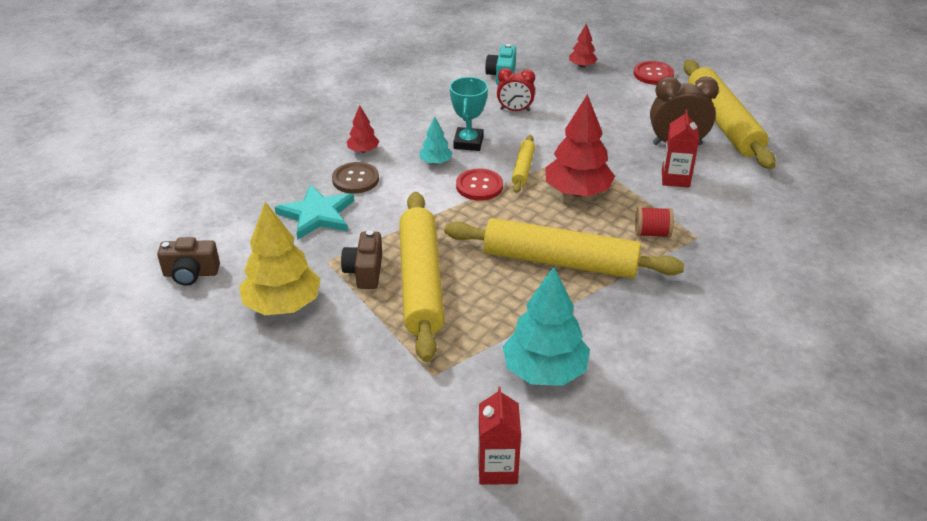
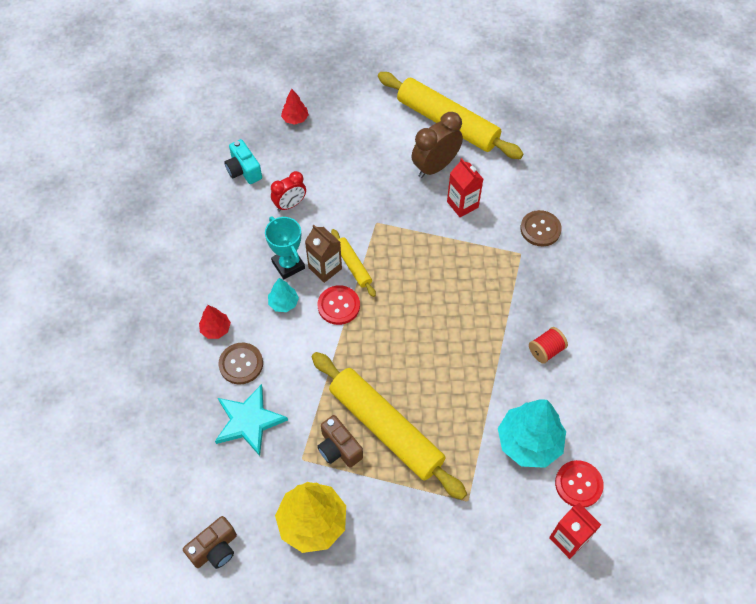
camera: 40 degrees left, 20 degrees up
(496, 159) = (325, 268): none -> brown carton
(560, 262) = (457, 340): yellow rolling pin -> none
(577, 192) = (410, 263): red tree -> none
(652, 233) = (491, 270): red spool -> red spool (546, 350)
(653, 74) = (356, 96): red button -> red button (578, 484)
(739, 231) = (540, 229): none -> brown button

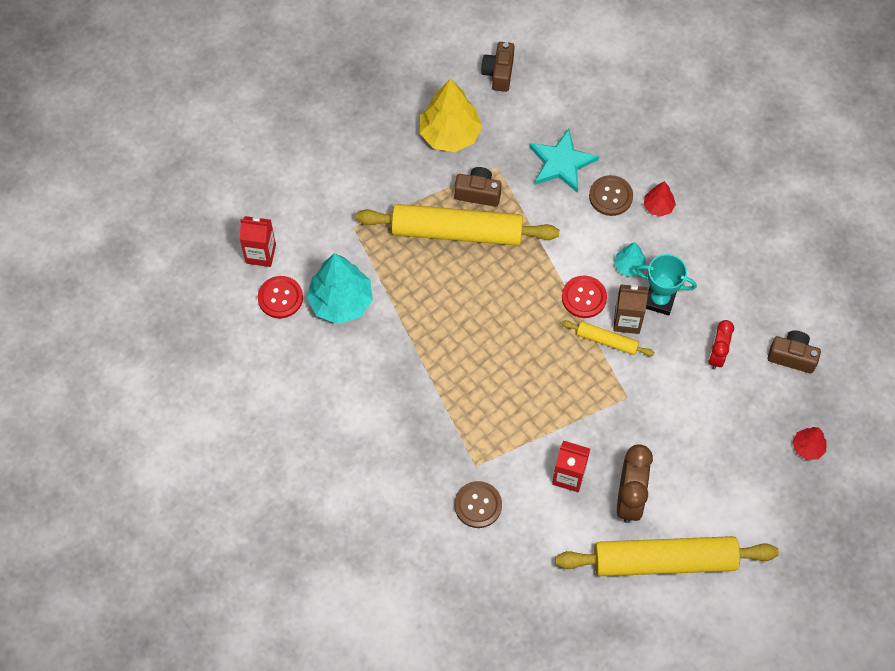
camera: 140 degrees right, 5 degrees up
(243, 170) = (792, 356): turquoise camera -> brown camera
(546, 350) = (384, 387): red spool -> none

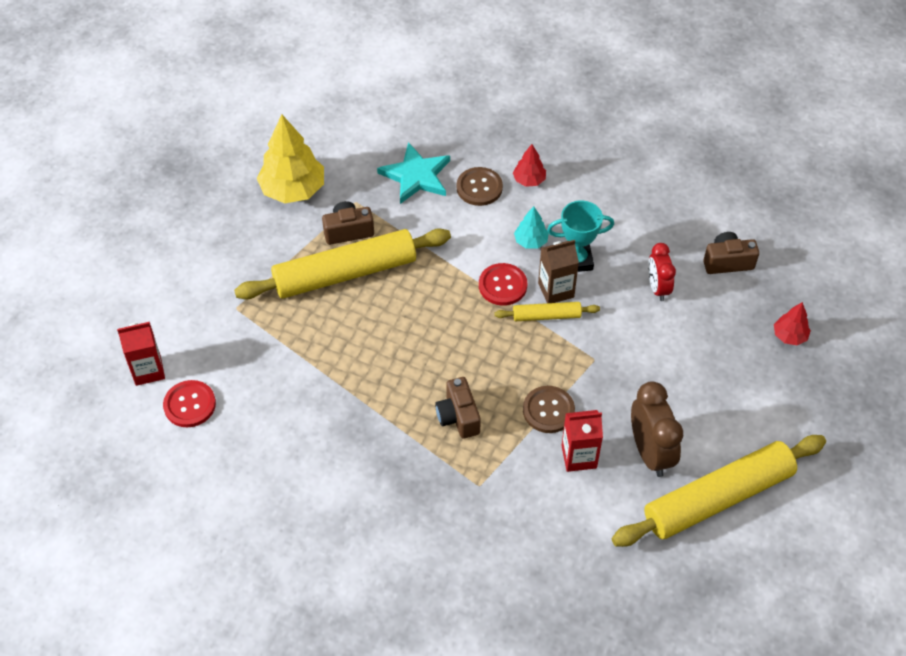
camera: 25 degrees left, 10 degrees down
(341, 301) = (257, 383): turquoise tree -> none
(478, 505) = (502, 524): brown button -> brown button (548, 410)
(498, 73) = (314, 121): brown camera -> brown camera (458, 417)

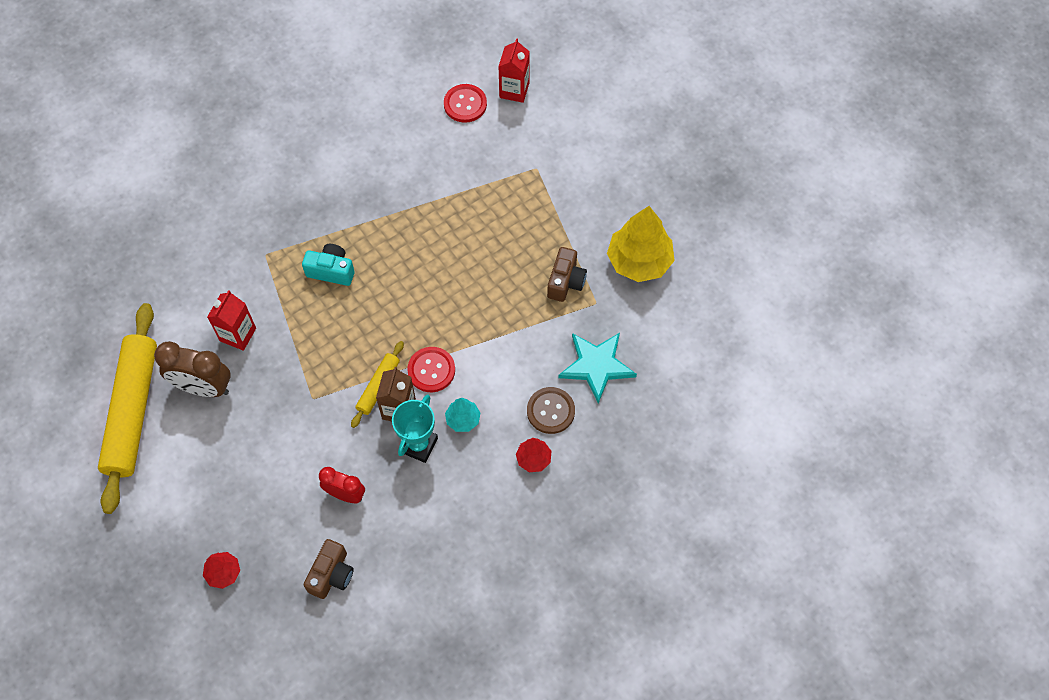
camera: 120 degrees right, 10 degrees up
(345, 274) = (521, 258): yellow rolling pin -> none
(458, 417) = (331, 271): brown camera -> turquoise camera
(548, 410) = (291, 336): brown button -> none

